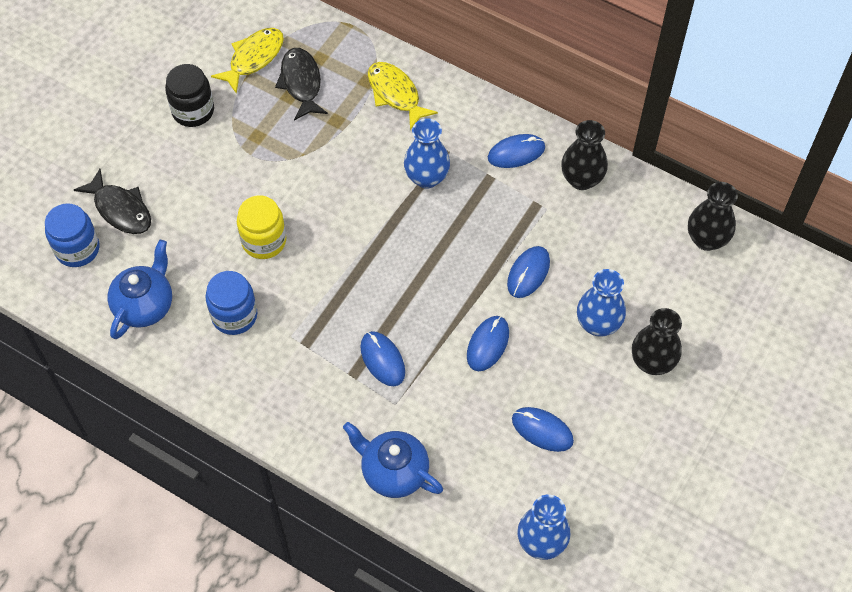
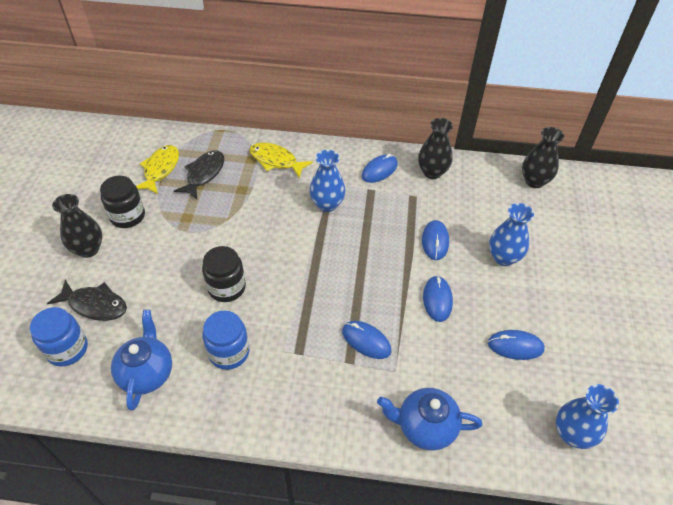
camera: 25 degrees left, 10 degrees down
(264, 241) = (227, 287): yellow jar -> black jar
(301, 83) = (204, 174): black fish -> black fish turned 60 degrees clockwise
(652, 362) = (556, 269): black vase -> black vase (88, 249)

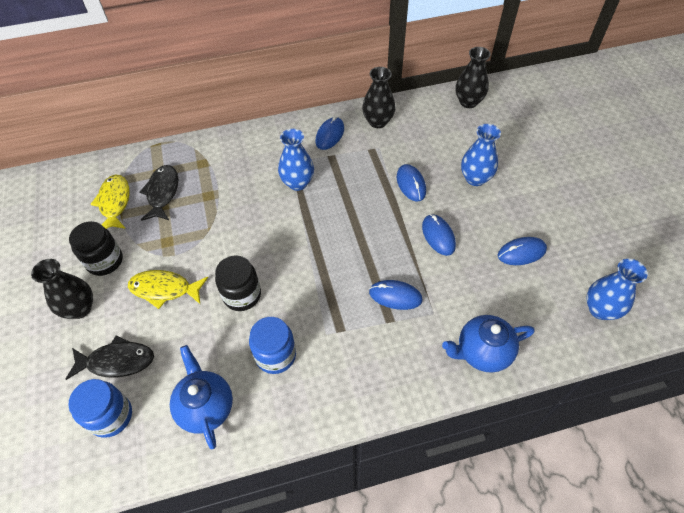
camera: 20 degrees left, 5 degrees up
(276, 161) = (228, 157): yellow fish -> yellow fish (164, 289)

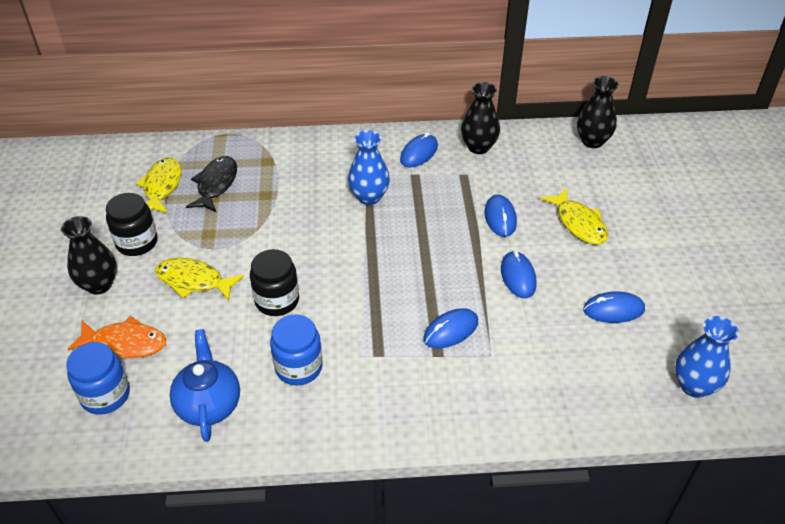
camera: 10 degrees right, 10 degrees down
(117, 361) = (125, 343): black fish -> orange fish
(395, 296) = (451, 330): blue mouse -> blue mouse turned 60 degrees counterclockwise
(475, 178) = (578, 223): blue vase -> yellow fish
(482, 352) = (538, 405): blue teapot -> none

